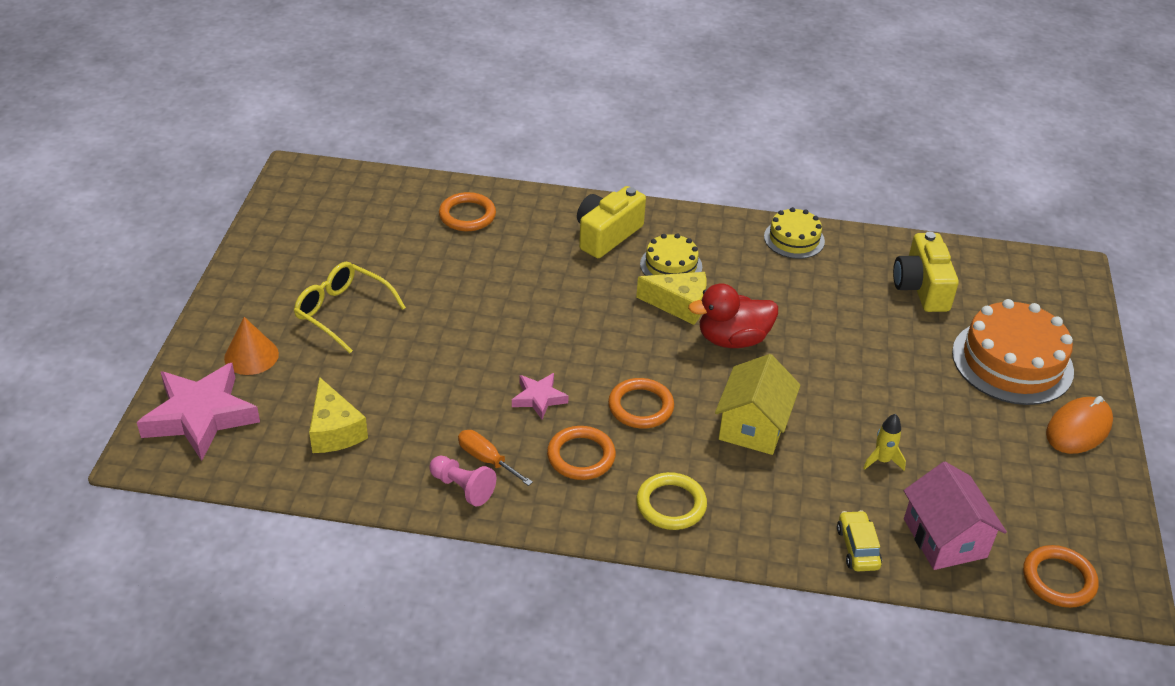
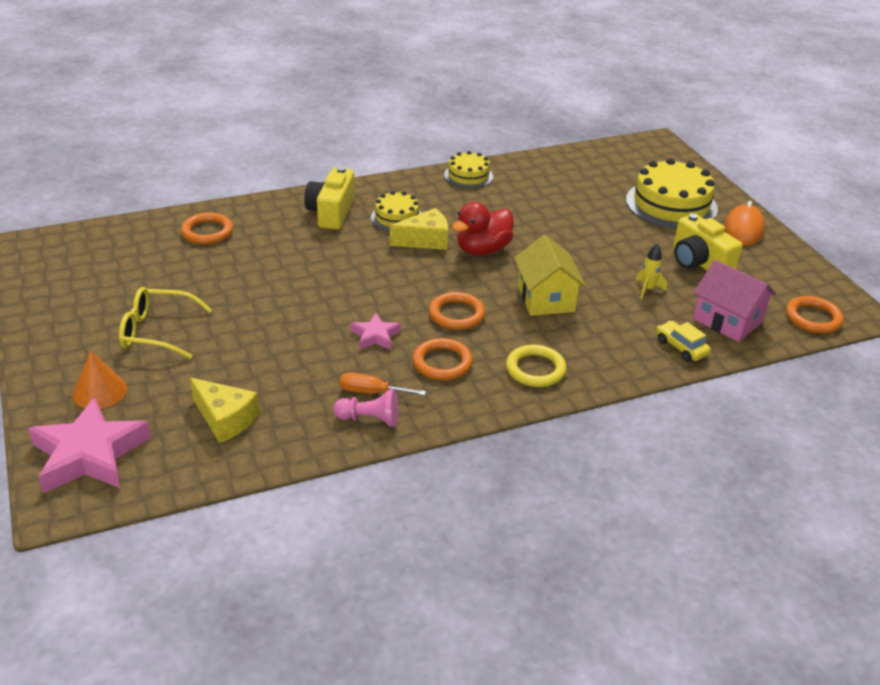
camera: 30 degrees left, 5 degrees down
(921, 288) = (577, 179): yellow camera -> yellow camera (699, 262)
(1012, 362) = (671, 204): orange cake -> yellow cake

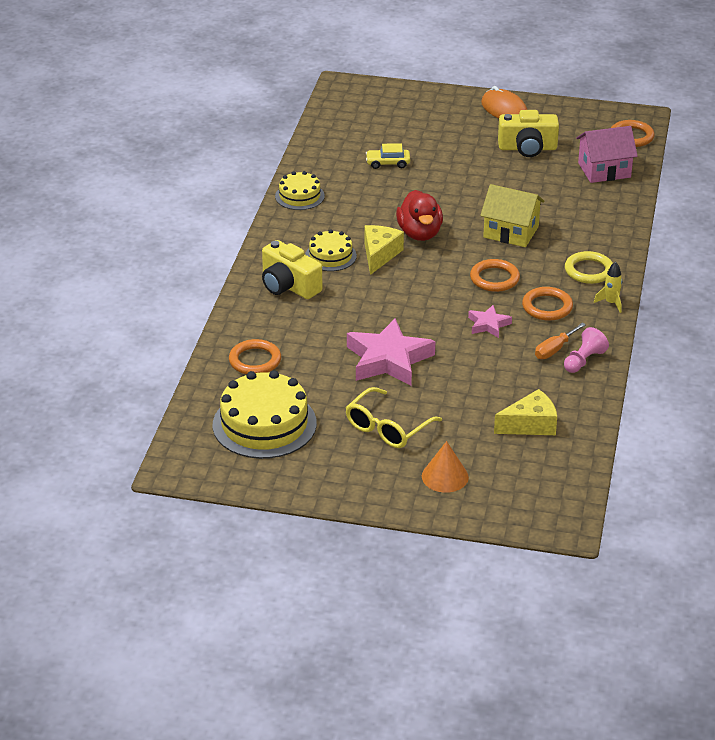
camera: 55 degrees left, 0 degrees up
(89, 454) = (519, 499): pink star -> pink star (388, 359)
(647, 289) = (539, 184): yellow rocket -> yellow rocket (611, 303)
(671, 204) = (441, 123): yellow cake -> yellow cake (264, 424)
(681, 347) = (617, 202): yellow car -> yellow car (388, 163)

